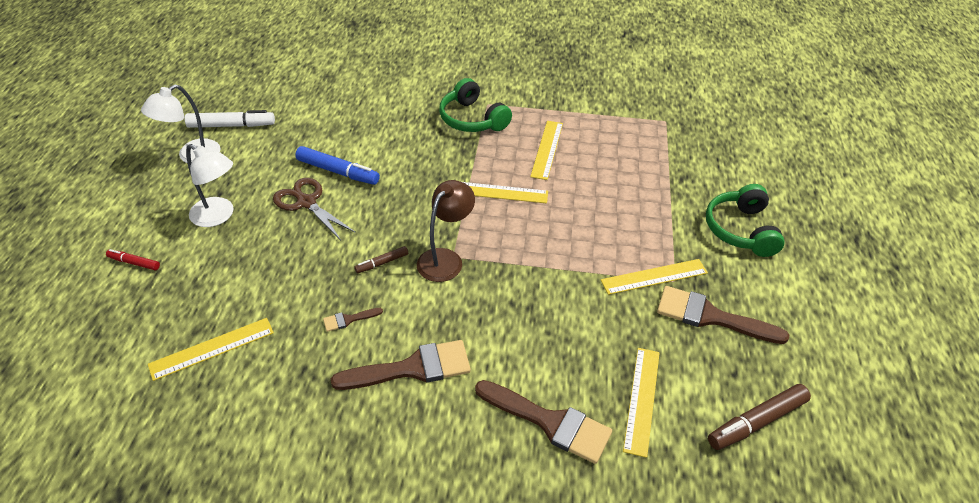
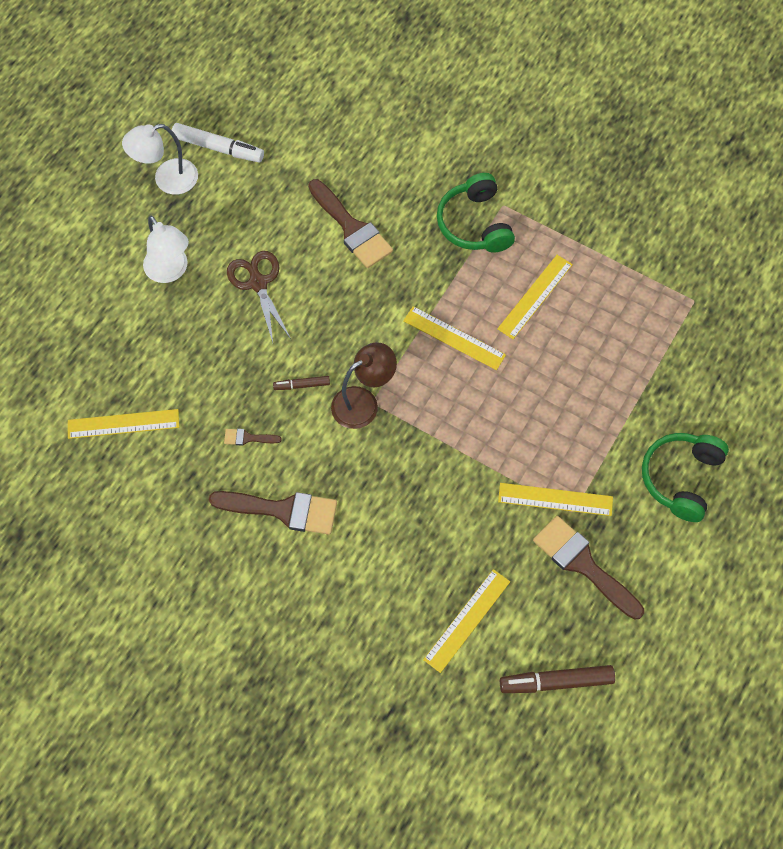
camera: 25 degrees right, 20 degrees up
(134, 263) = (81, 302): red marker -> none
(338, 171) = (303, 252): blue marker -> none
(550, 422) = (376, 609): brown brush -> brown brush (352, 228)

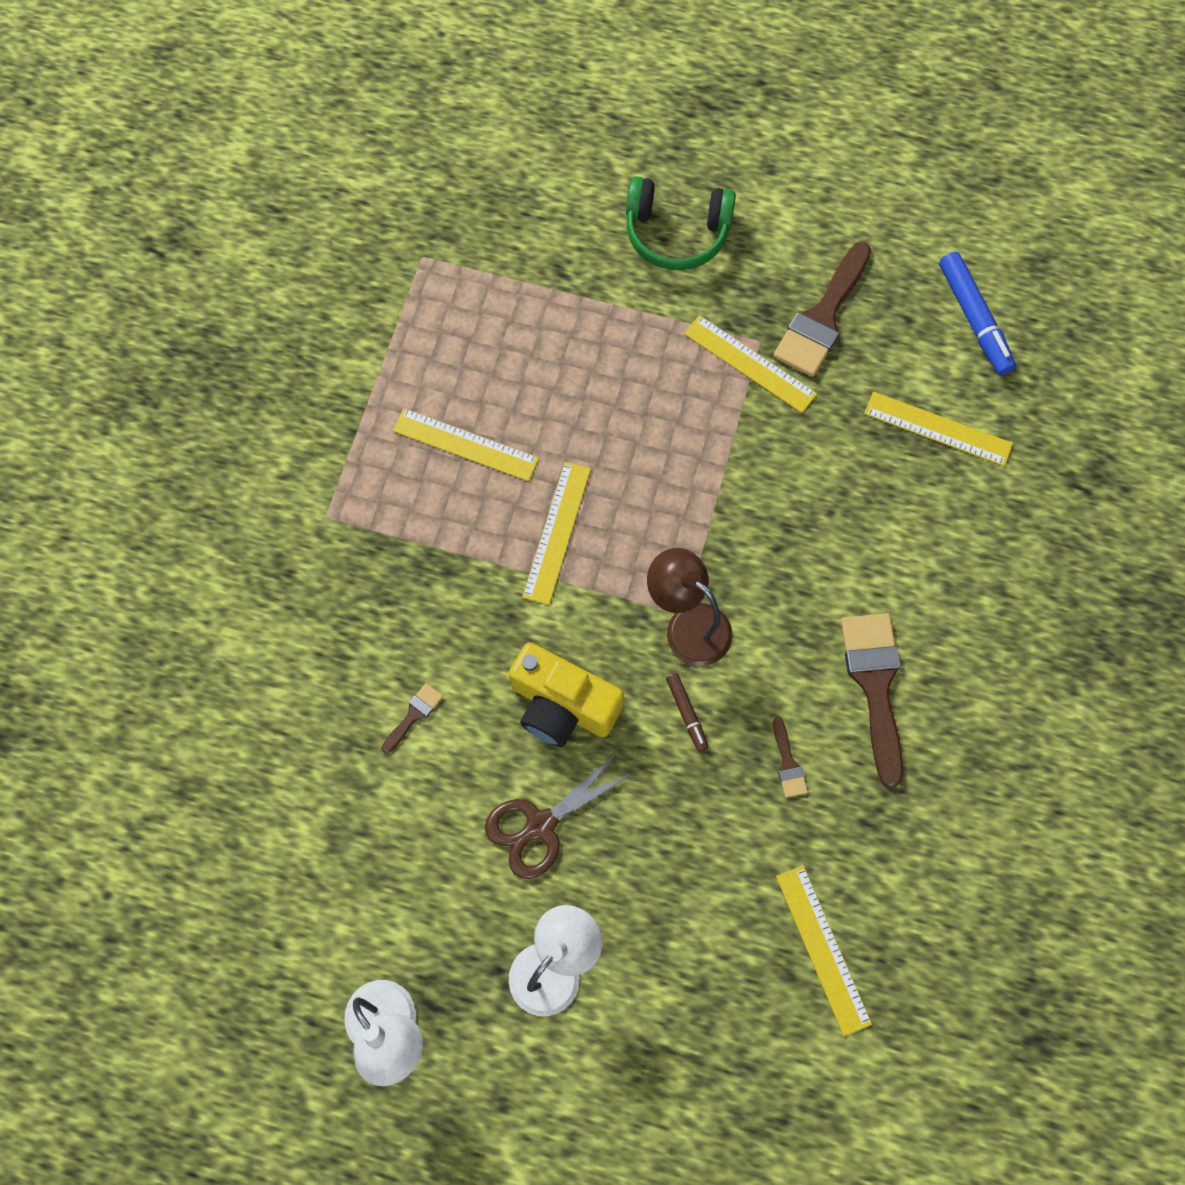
camera: 105 degrees left, 5 degrees up
(218, 148) = (310, 966): white marker -> none
(331, 313) = (562, 705): none -> yellow camera
(352, 228) = (414, 715): brown brush -> brown brush, size x0.46
(475, 224) = (366, 547): green headphones -> none
(555, 499) = (750, 363): yellow ruler -> yellow ruler turned 45 degrees counterclockwise
(556, 682) = (974, 319): brown marker -> blue marker

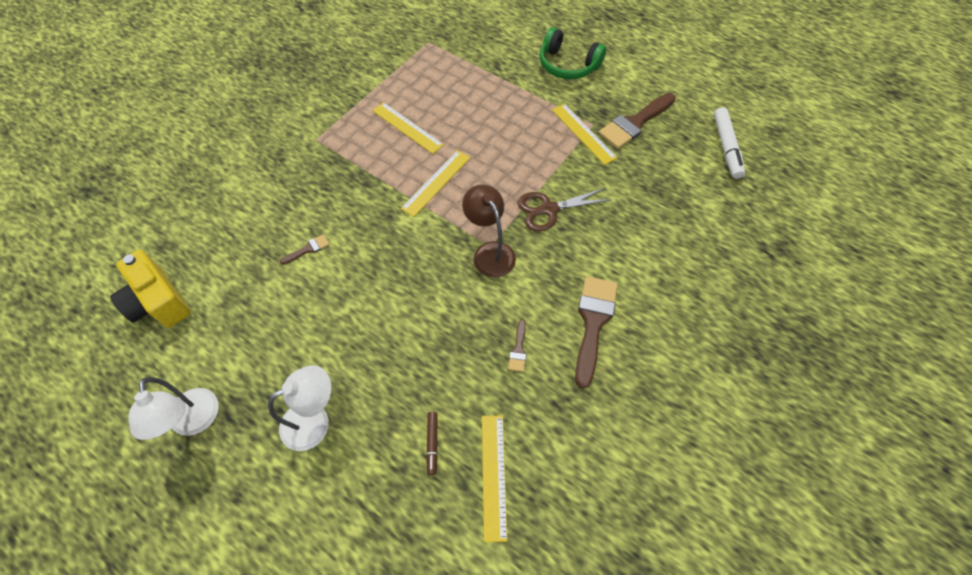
camera: 20 degrees right, 10 degrees down
(541, 825) = (349, 333): brown scissors -> brown scissors (549, 209)
(562, 705) = (395, 271): yellow camera -> yellow camera (158, 301)
(687, 714) = (467, 300): brown marker -> brown marker (432, 443)
(937, 429) = (684, 195): yellow ruler -> none
(974, 319) = (726, 147): blue marker -> white marker

